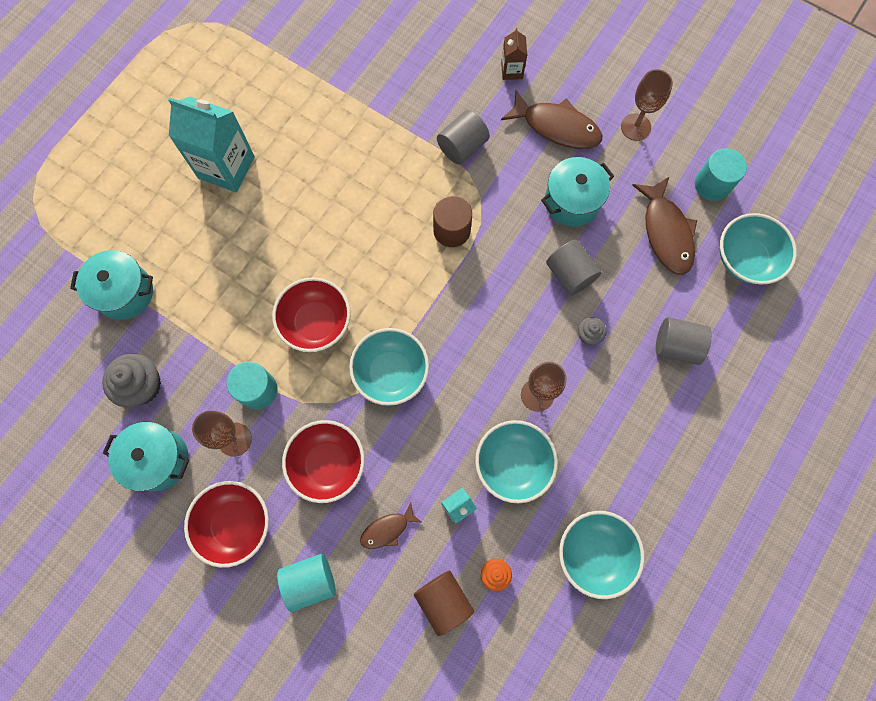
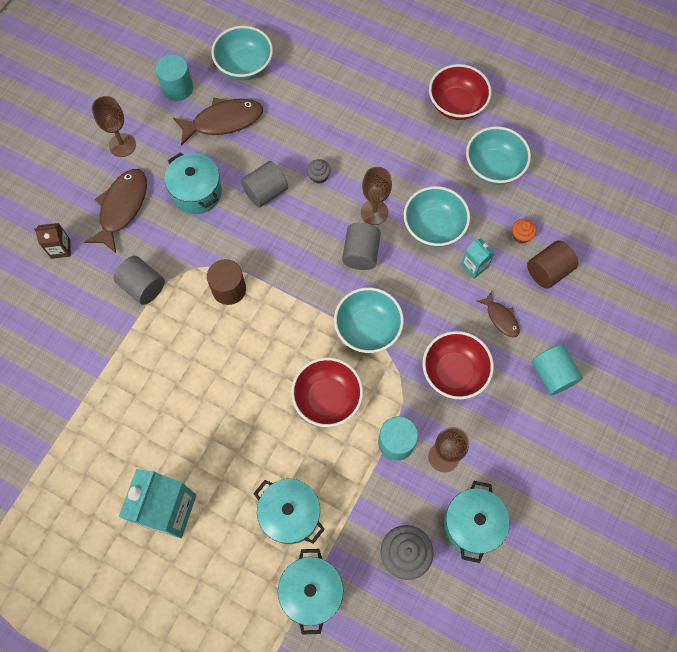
camera: 95 degrees left, 5 degrees down
(202, 278) = (290, 514): none -> turquoise pot
(235, 524) = (517, 444): red bowl -> red bowl (456, 105)
(676, 346) = (322, 114): grey cylinder -> grey cylinder (361, 253)

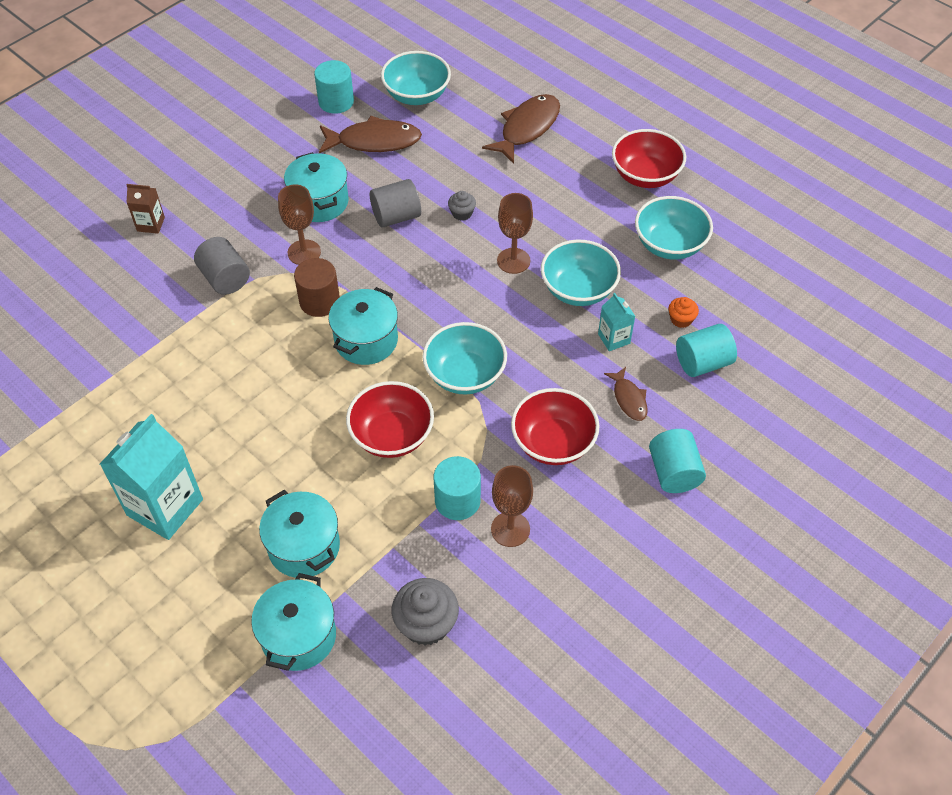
camera: 15 degrees right, 15 degrees down
(122, 145) = (256, 142): brown goblet -> brown goblet (304, 252)
(122, 208) = (232, 200): brown fish -> brown fish (527, 128)
(361, 253) = (483, 298): grey cylinder -> none
(472, 524) = (520, 611): turquoise pot -> turquoise pot (366, 340)
(548, 271) = (702, 362): brown cylinder -> turquoise cylinder

